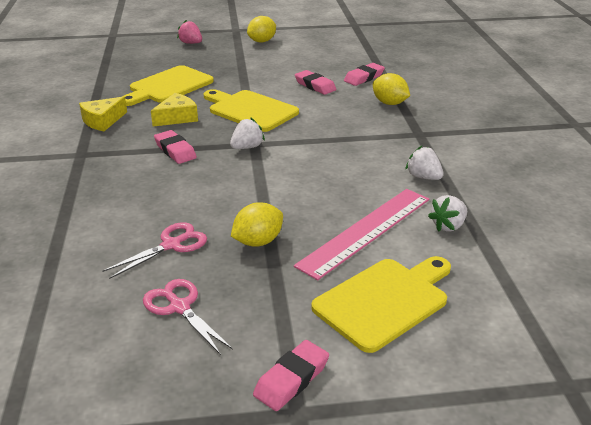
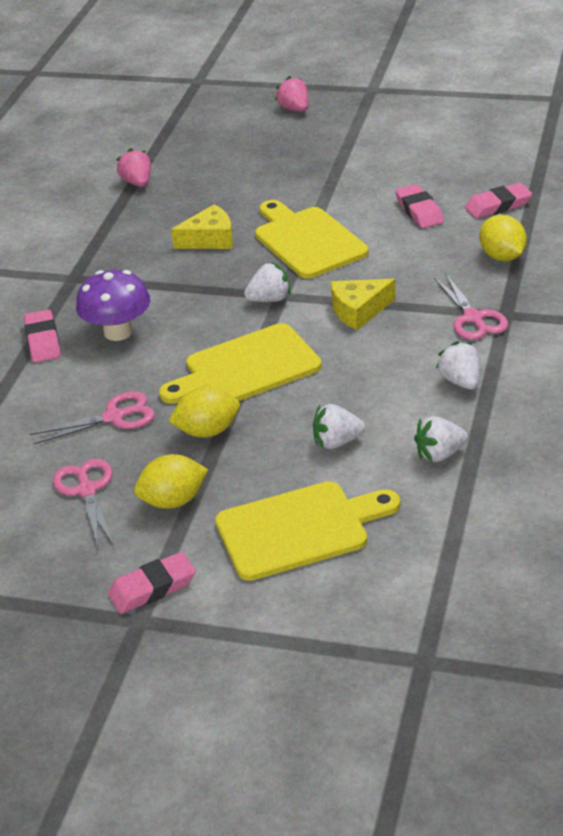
camera: 25 degrees right, 5 degrees up
(100, 92) = (137, 183): none -> pink strawberry
(102, 121) = (119, 231): yellow cheese -> yellow cheese (359, 310)
(139, 184) = (118, 332): none -> purple mushroom
(168, 86) = (225, 185): yellow cutting board -> yellow cutting board (247, 368)
(175, 151) = (182, 290): pink eraser -> pink eraser (43, 341)
(262, 41) = (396, 117): yellow lemon -> yellow lemon (173, 501)
(366, 231) = (337, 442): pink ruler -> white strawberry
(399, 139) = (473, 318): none -> pink scissors

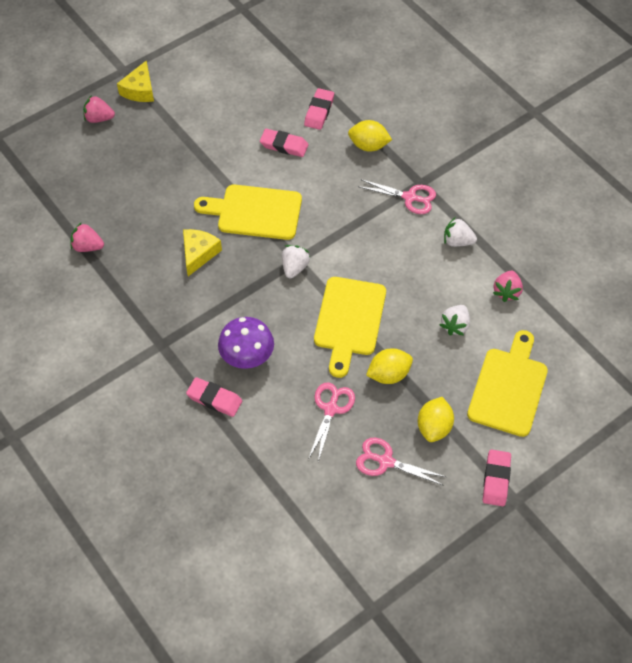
camera: 55 degrees left, 20 degrees up
(207, 431) = (388, 374): yellow lemon -> yellow lemon turned 45 degrees clockwise
(359, 310) = (350, 237): yellow cheese -> yellow cheese (139, 90)
(439, 454) = (506, 291): white strawberry -> pink strawberry

